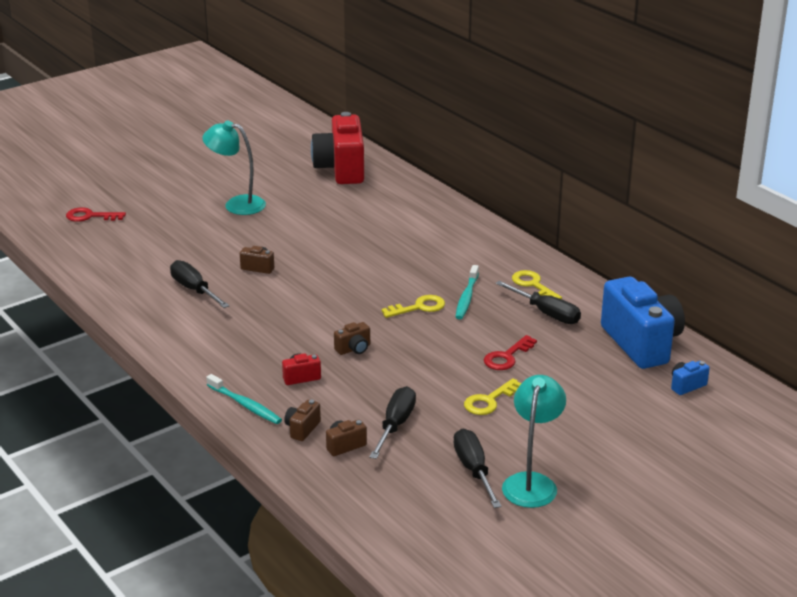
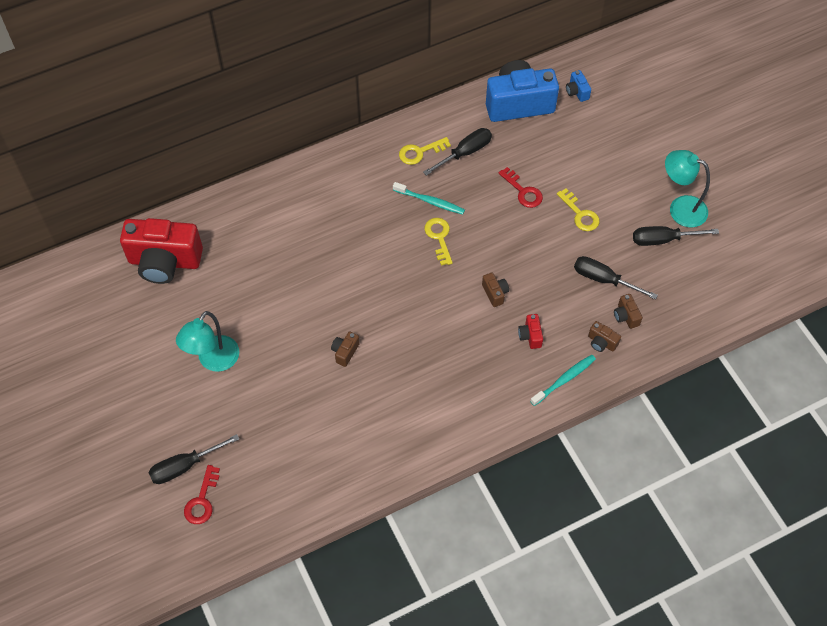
camera: 80 degrees left, 30 degrees up
(194, 290) = (374, 408): black screwdriver -> black screwdriver (185, 466)

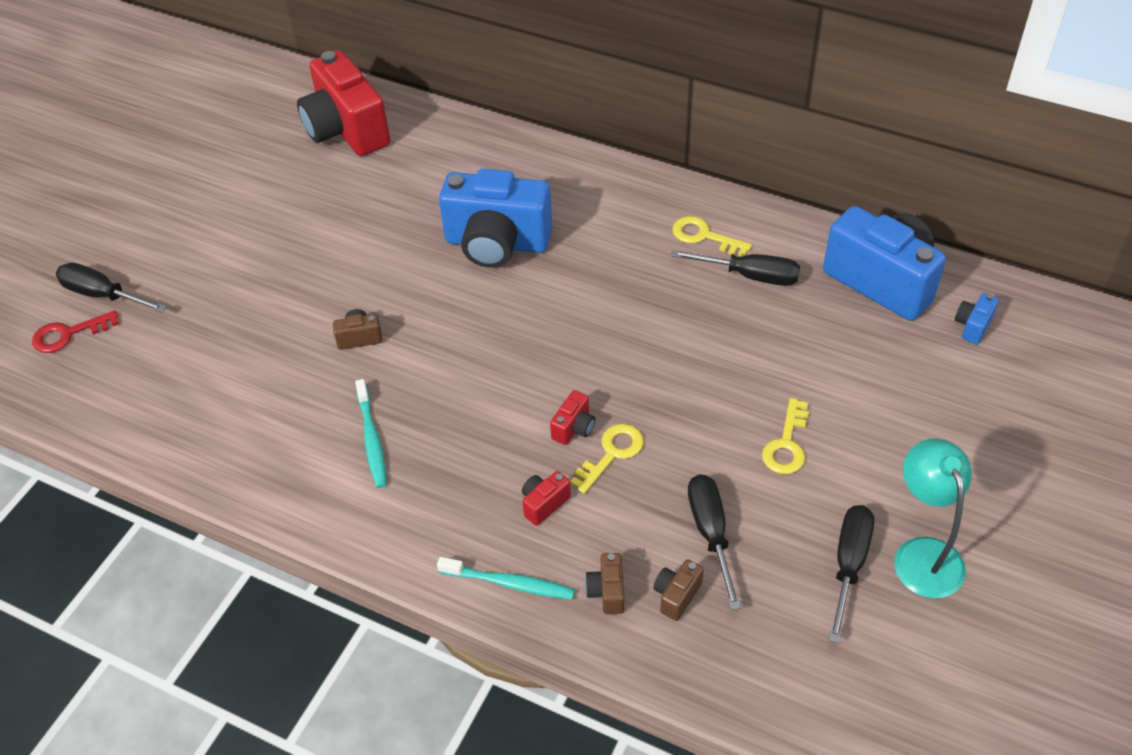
camera: 55 degrees right, 10 degrees down
(213, 361) = (254, 238): turquoise lamp -> none
(335, 245) = (497, 243): none -> blue camera
(430, 201) = (644, 287): turquoise toothbrush -> turquoise toothbrush (372, 439)
(439, 238) = (601, 326): yellow key -> yellow key (611, 454)
(495, 293) = (574, 428): brown camera -> red camera
(523, 191) = (756, 364): red key -> none
(663, 239) = (848, 565): black screwdriver -> black screwdriver turned 60 degrees clockwise

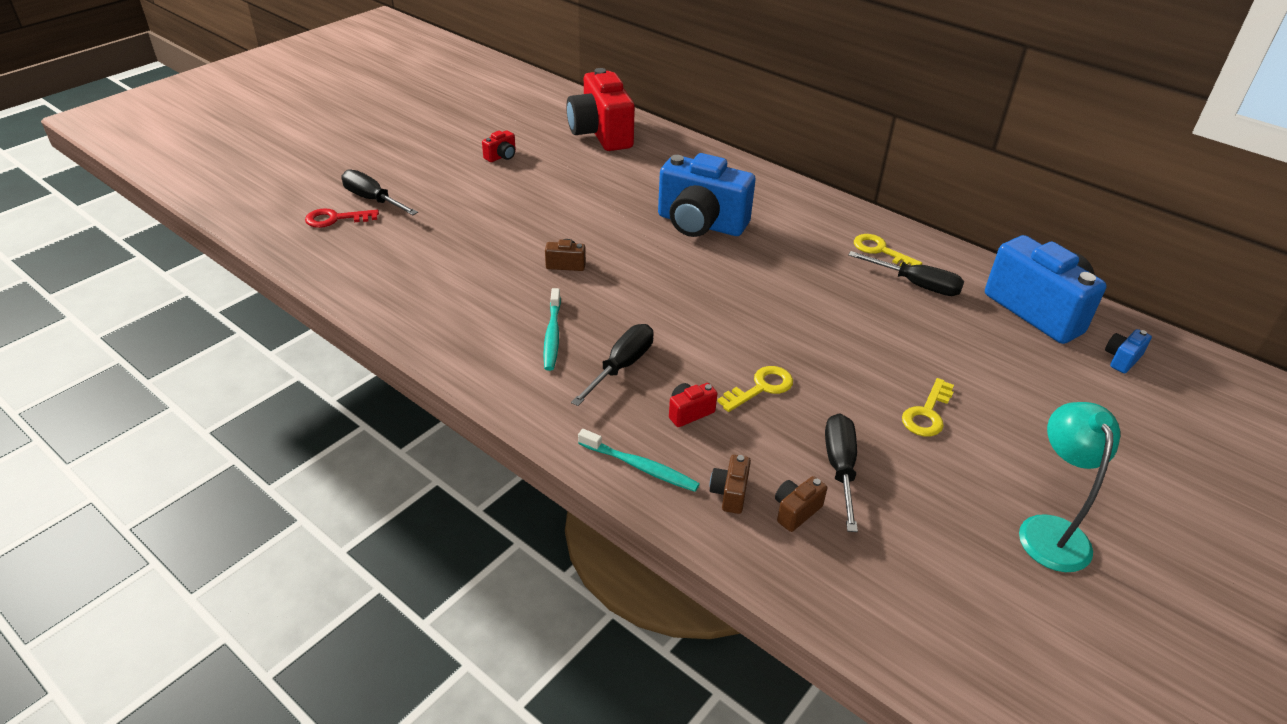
camera: 10 degrees right, 10 degrees down
(574, 428) = (732, 362): red camera -> red camera (501, 156)
(848, 565) = (972, 523): black screwdriver -> black screwdriver (621, 366)

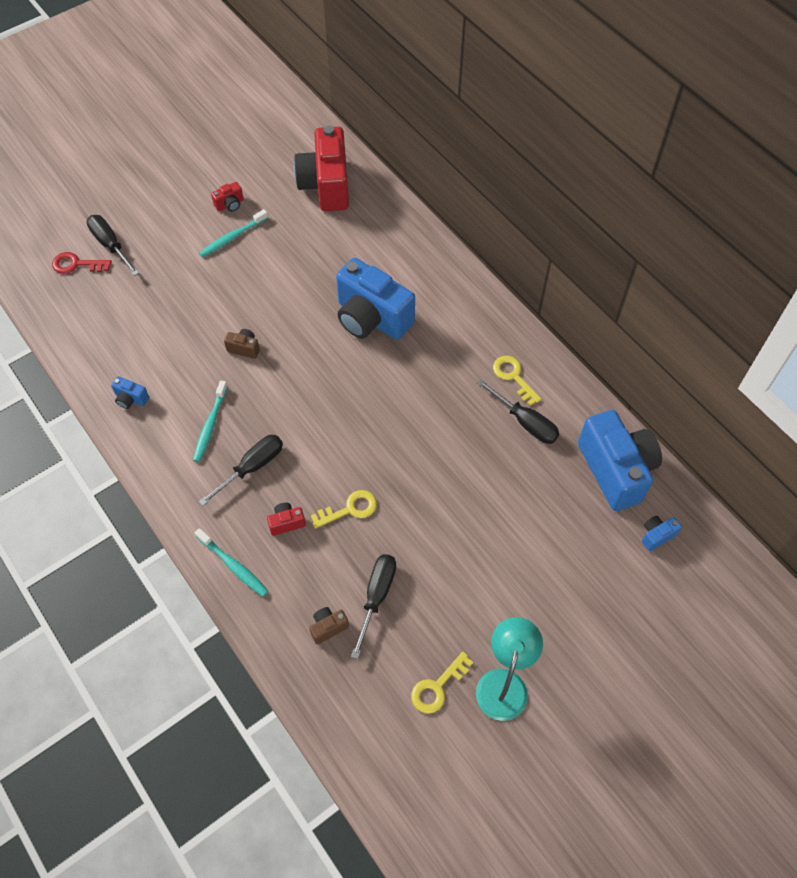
camera: 15 degrees right, 20 degrees up
(442, 324) = (131, 399): none -> blue camera
(514, 180) = (232, 237): none -> turquoise toothbrush
(730, 493) = (288, 602): brown camera -> none
(927, 413) = (467, 559): yellow key -> yellow key (437, 687)

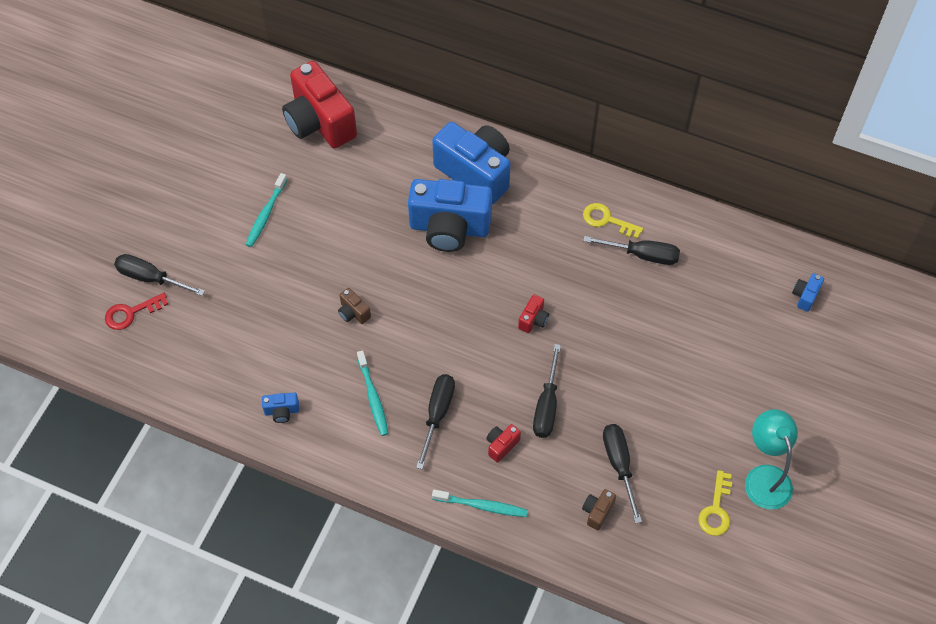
camera: 30 degrees left, 0 degrees up
(230, 204) = (240, 183): red camera -> red camera (533, 320)
(244, 348) = (353, 312): brown camera -> brown camera turned 120 degrees counterclockwise
(349, 509) = (547, 405): yellow key -> black screwdriver
(616, 470) = (740, 258): blue camera -> blue camera (475, 172)

